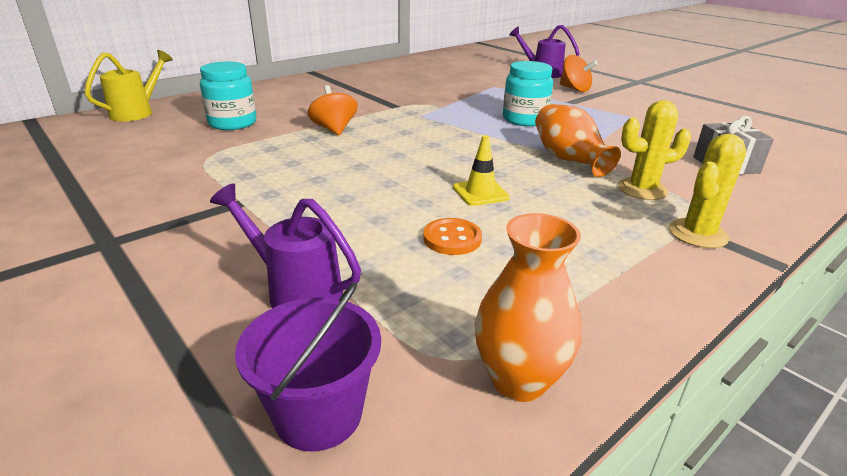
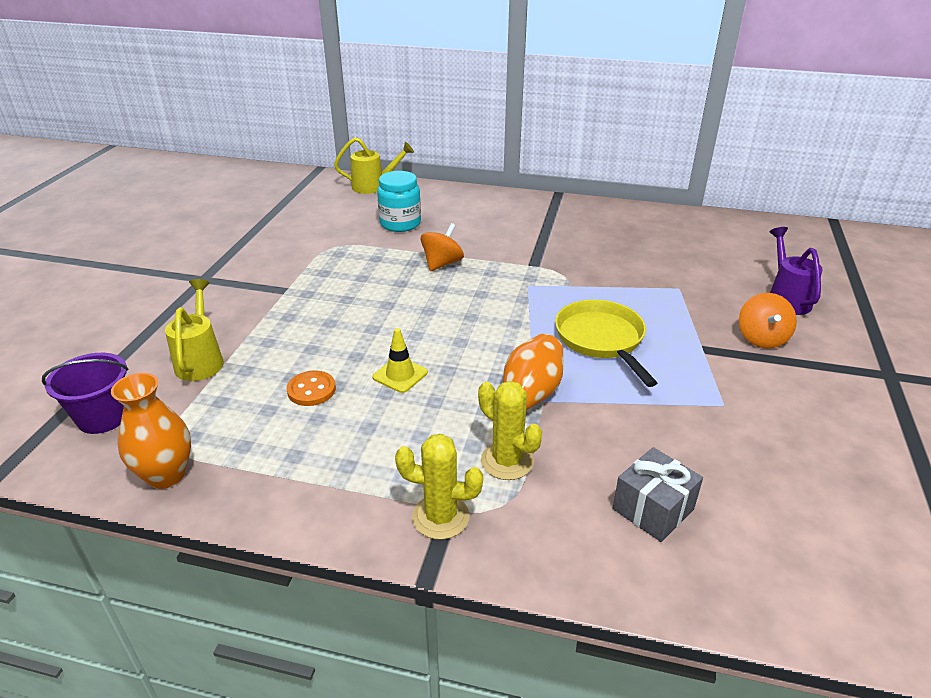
camera: 55 degrees right, 5 degrees up
(296, 291) = (201, 360): purple watering can -> yellow watering can
(524, 120) = (601, 340): turquoise jar -> yellow pan

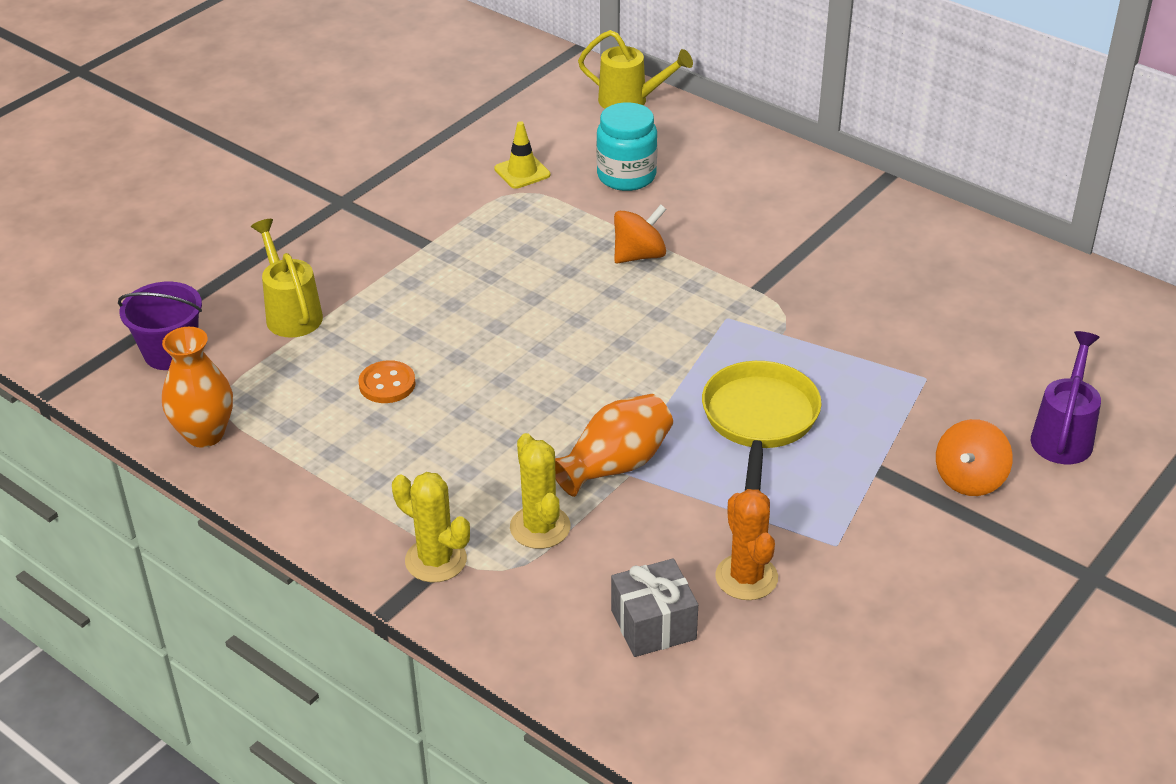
camera: 25 degrees right, 5 degrees up
(201, 360) = (291, 313): yellow watering can -> yellow watering can turned 45 degrees counterclockwise
(400, 375) = (491, 394): yellow traffic cone -> yellow traffic cone (522, 172)
(686, 448) = (746, 577): none -> orange cactus

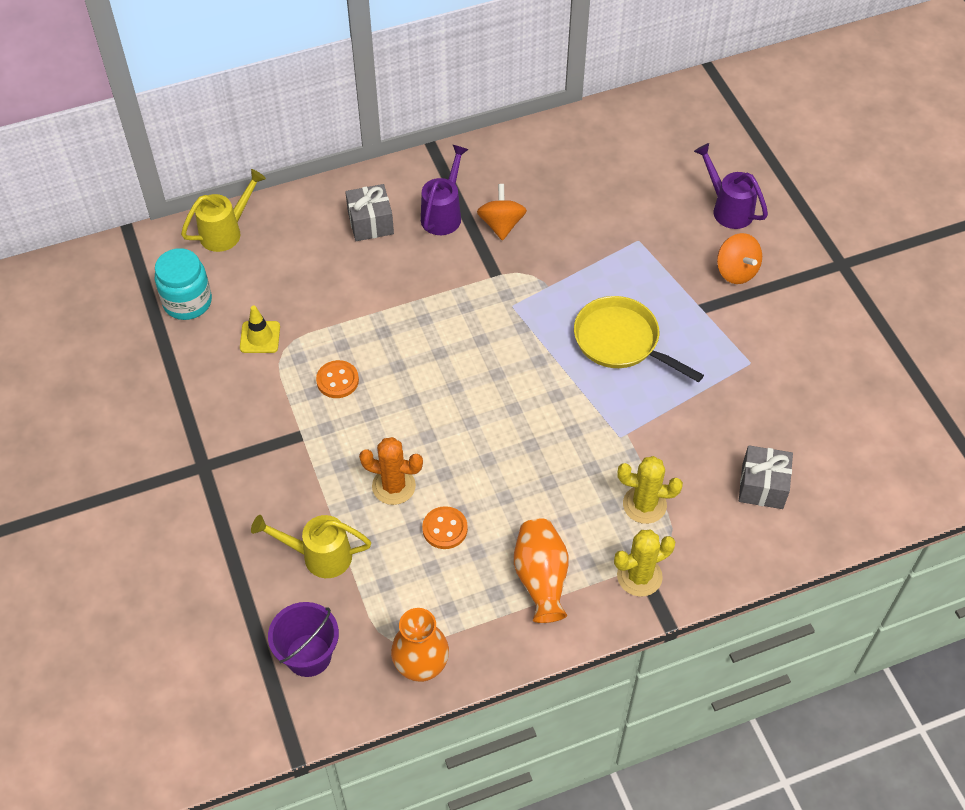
camera: 60 degrees left, 15 degrees up
(513, 239) = (337, 380): none -> orange button
(615, 465) = (613, 437): orange vase -> orange vase (541, 578)
(626, 176) = (316, 280): turquoise jar -> turquoise jar (187, 302)
(639, 255) = (411, 318): orange spinning top -> orange spinning top (501, 224)
(736, 180) = (370, 223): none -> grey gift
(746, 577) = (751, 420): orange cactus -> orange cactus (393, 486)
(802, 221) = (443, 214): none -> purple watering can

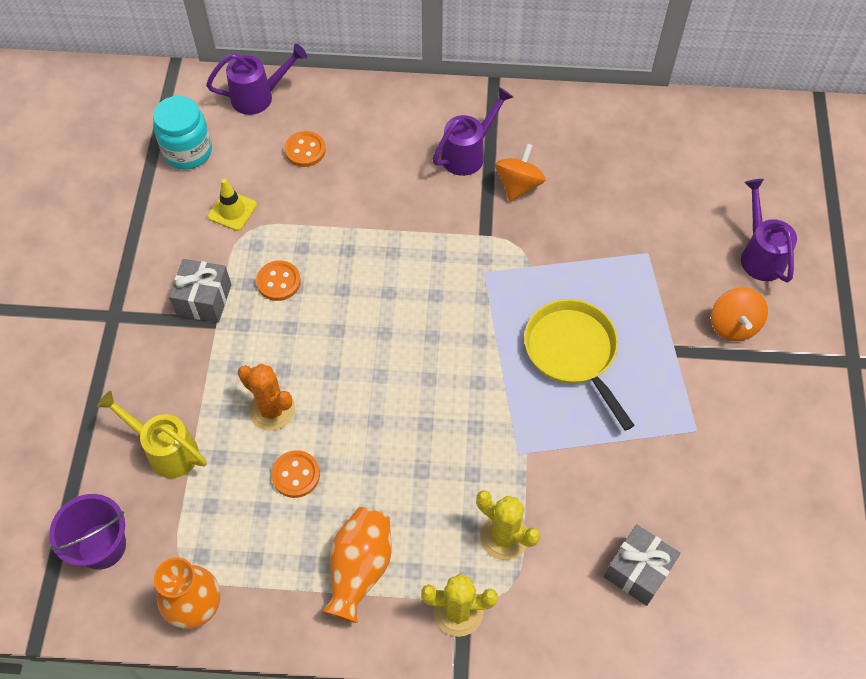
camera: 25 degrees right, 5 degrees up
(226, 232) = (258, 97): yellow watering can -> purple watering can
(296, 262) = (305, 150): none -> orange button
(370, 223) = (394, 137): grey gift -> grey gift (204, 299)

